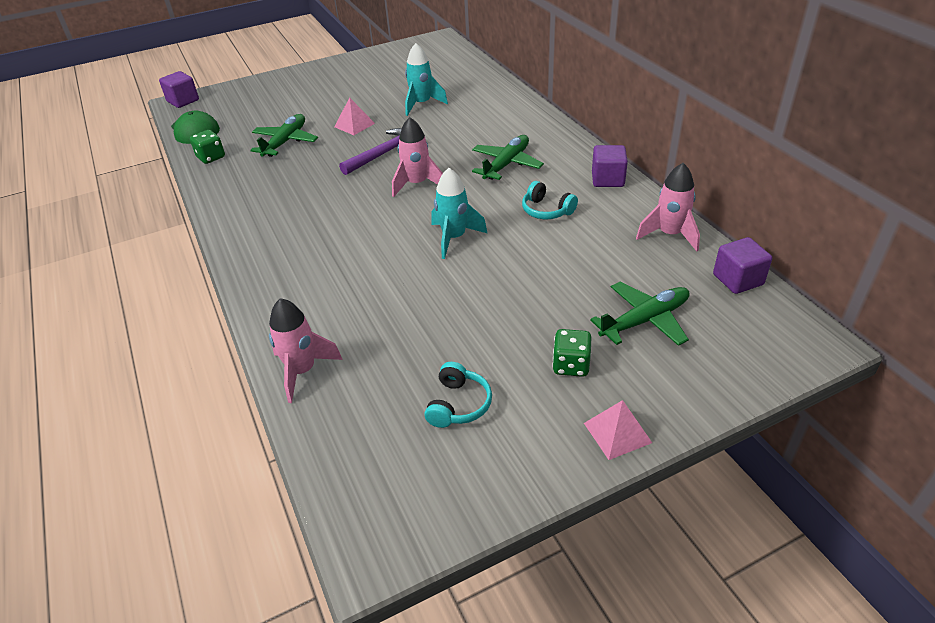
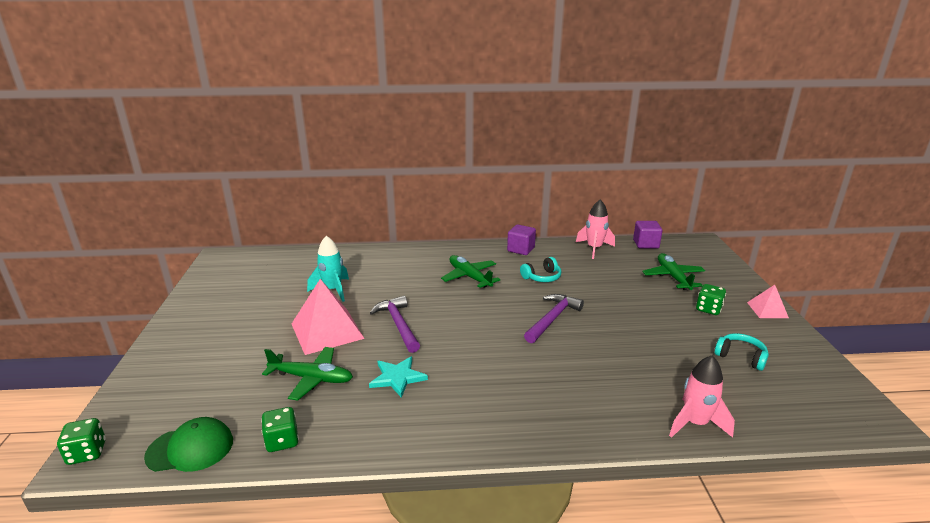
camera: 70 degrees left, 15 degrees down
(183, 101) = (87, 453): purple cube -> green dice
(285, 142) = (311, 378): green plane -> green plane turned 150 degrees clockwise
(303, 178) = (397, 377): none -> turquoise star
(354, 125) = (327, 331): pink pyramid -> pink pyramid, size x1.92
(417, 184) = (464, 319): pink rocket -> none
(454, 238) = (552, 319): turquoise rocket -> purple hammer

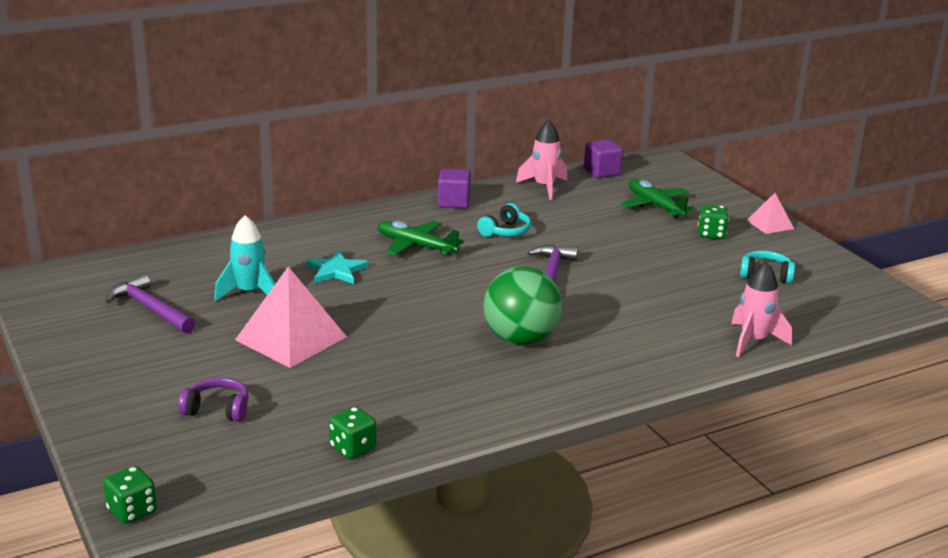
camera: 25 degrees left, 0 degrees up
(190, 448) = (254, 478): green cap -> none
(227, 378) = (217, 410): none -> purple headphones
(311, 378) = (324, 388): green plane -> none
(397, 377) = (425, 366): turquoise star -> turquoise star (336, 270)
(398, 324) = (375, 314): purple hammer -> purple hammer (150, 308)
(488, 371) = (520, 339): none -> green ball

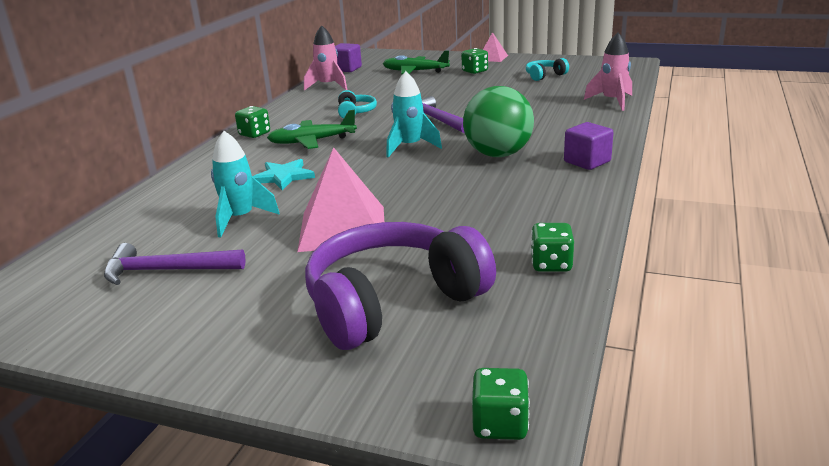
camera: 40 degrees left, 0 degrees up
(217, 410) = (393, 302): purple headphones -> purple headphones, size x2.26
(391, 215) = (254, 134): none -> green dice
(454, 202) = (285, 112): purple cube -> purple cube (587, 162)
(472, 293) = (410, 147): none -> turquoise rocket

